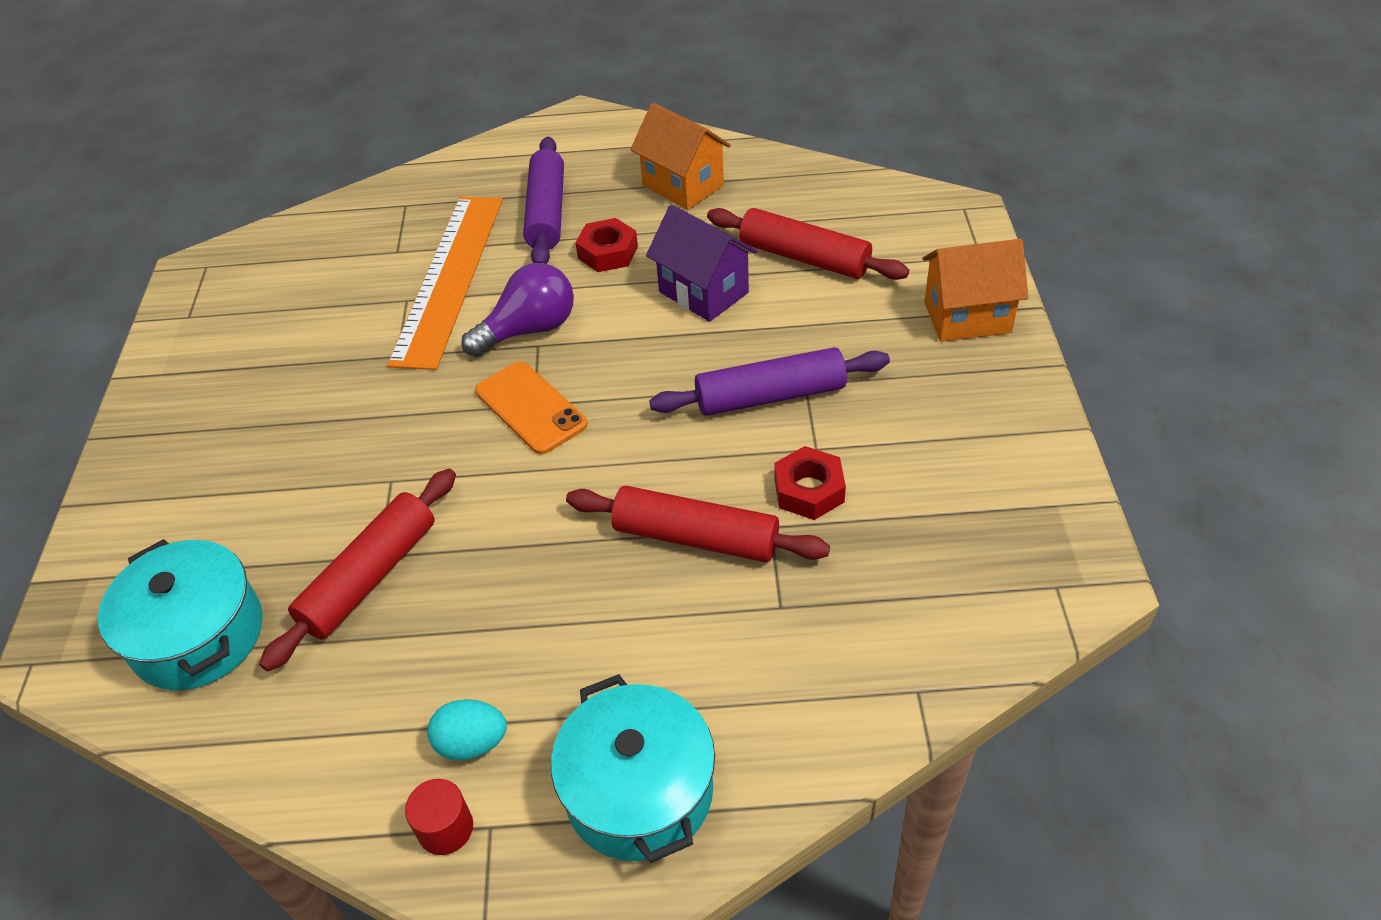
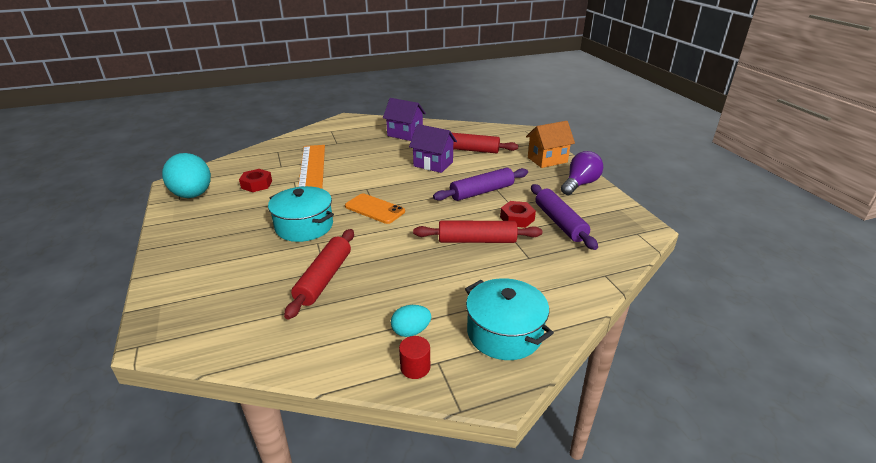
camera: 20 degrees left, 15 degrees down
(198, 635) = (238, 316): turquoise pot -> turquoise pot (304, 226)
(214, 310) = (193, 195): none -> turquoise egg
(529, 330) = (360, 184): purple light bulb -> purple light bulb (580, 184)
(546, 213) = (347, 147): purple rolling pin -> purple rolling pin (559, 222)
(608, 252) = (383, 157): red nut -> red nut (256, 184)
(683, 186) = (405, 134): orange house -> purple house

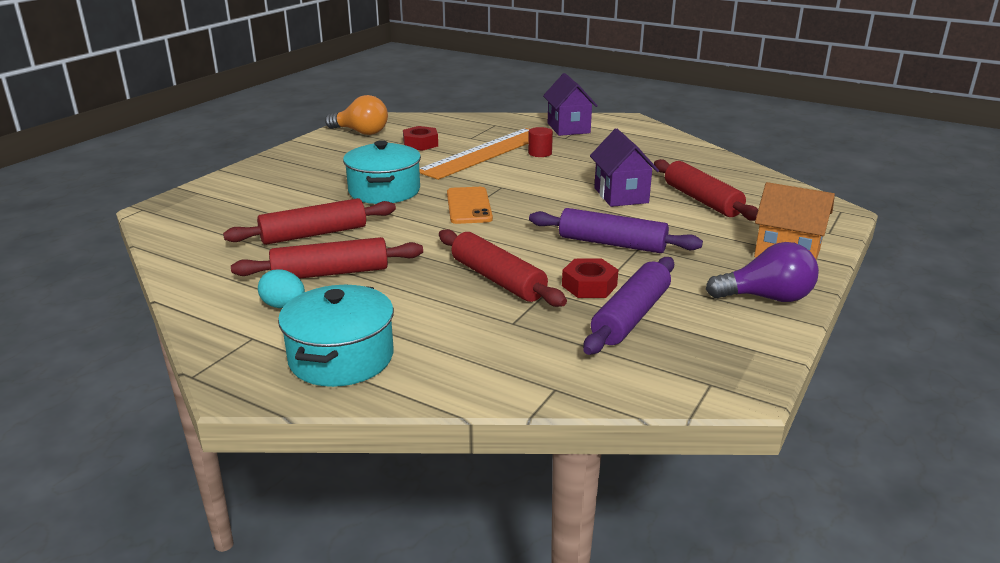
camera: 50 degrees right, 5 degrees down
(193, 195) = (361, 132): turquoise egg -> orange light bulb
(391, 294) = (330, 273): none -> red rolling pin
(405, 134) = (658, 156): purple house -> purple house (568, 128)
(415, 367) = (231, 329): red cylinder -> red cylinder (540, 153)

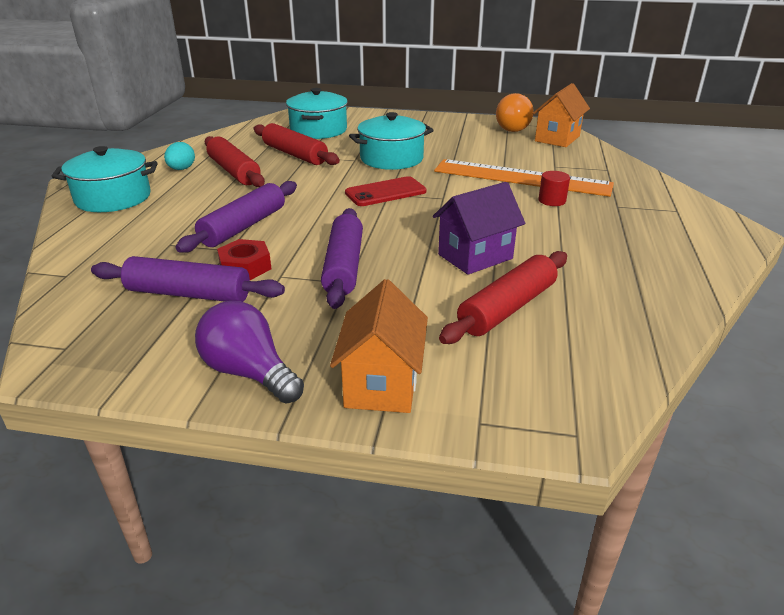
camera: 70 degrees right, 5 degrees up
(245, 212) = (318, 130): none -> turquoise pot
(410, 123) = (557, 138): none -> orange house
(420, 144) = (511, 151): red nut -> none
(469, 206) = (385, 192): orange phone -> red phone
(498, 279) = (244, 227): red rolling pin -> purple rolling pin
(568, 128) = (651, 203): purple house -> none
(766, 298) = (249, 373): purple light bulb -> purple light bulb turned 150 degrees clockwise

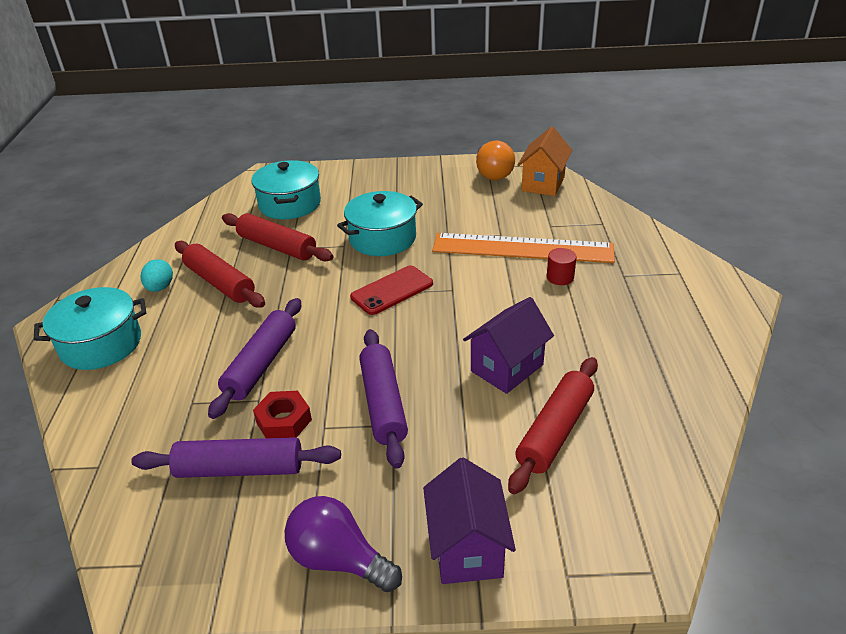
camera: 10 degrees left, 5 degrees up
(381, 384) = (467, 548): orange house -> purple house

